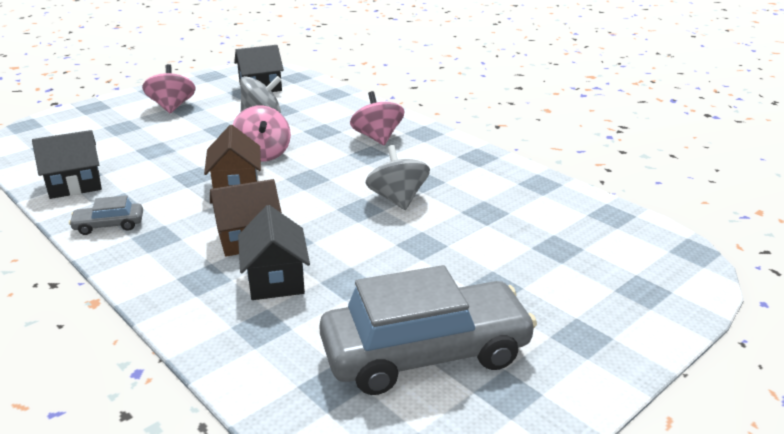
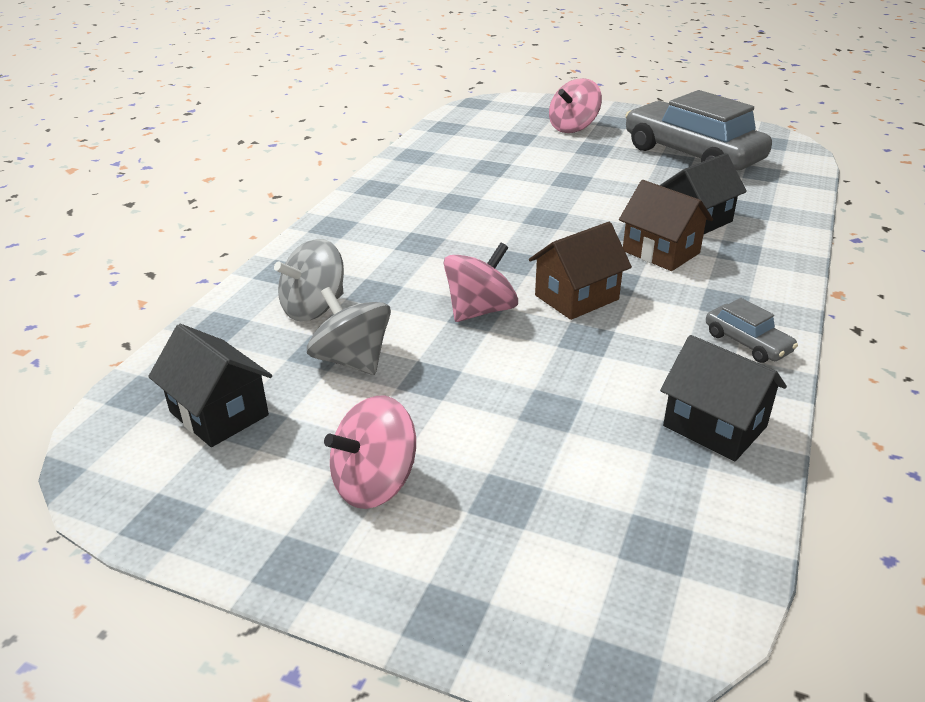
camera: 115 degrees left, 5 degrees up
(377, 138) = (369, 249): pink spinning top -> pink spinning top (573, 128)
(397, 199) = (508, 205): grey spinning top -> grey spinning top (314, 308)

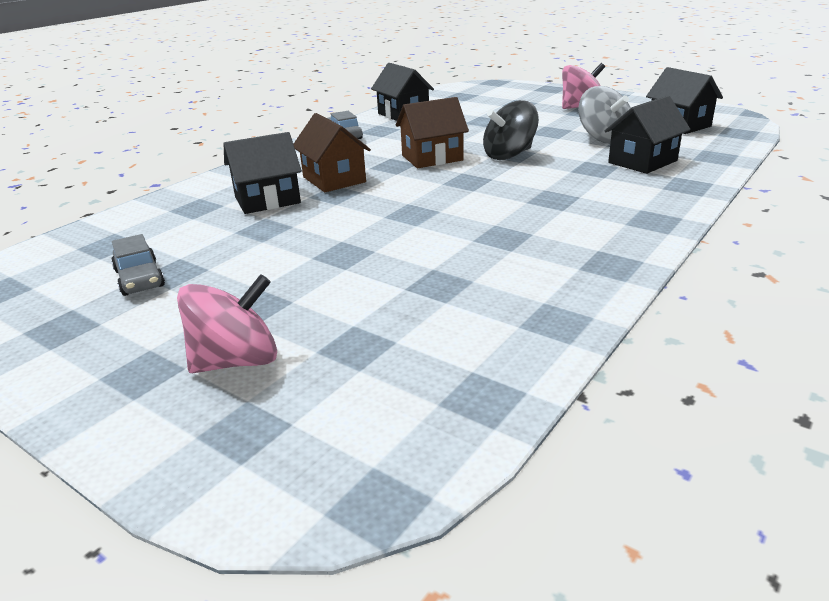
camera: 165 degrees left, 5 degrees down
(314, 308) = (642, 162): grey spinning top -> black house
(480, 310) = (509, 155): pink spinning top -> black spinning top
(692, 155) = (139, 278): grey car -> grey car, size x0.43

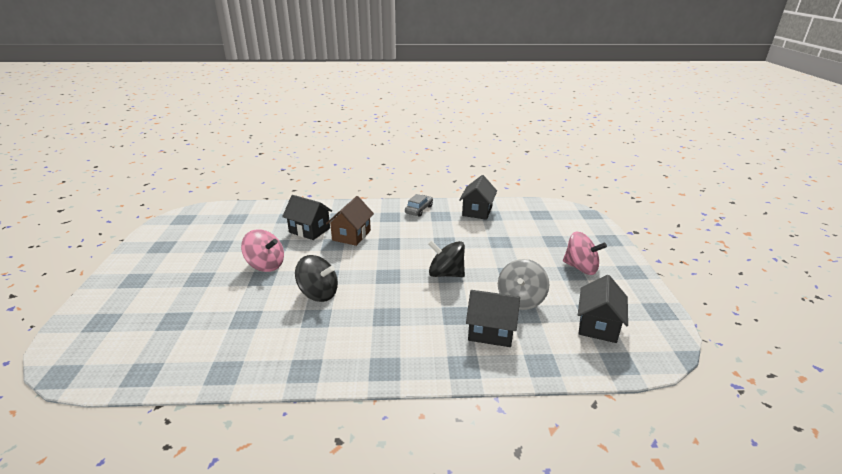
camera: 50 degrees right, 0 degrees up
(139, 278) = (209, 241): grey car -> none
(236, 361) = (150, 296): pink spinning top -> pink spinning top (266, 265)
(432, 158) = (412, 250): brown house -> none
(447, 225) = (318, 293): none -> black spinning top

